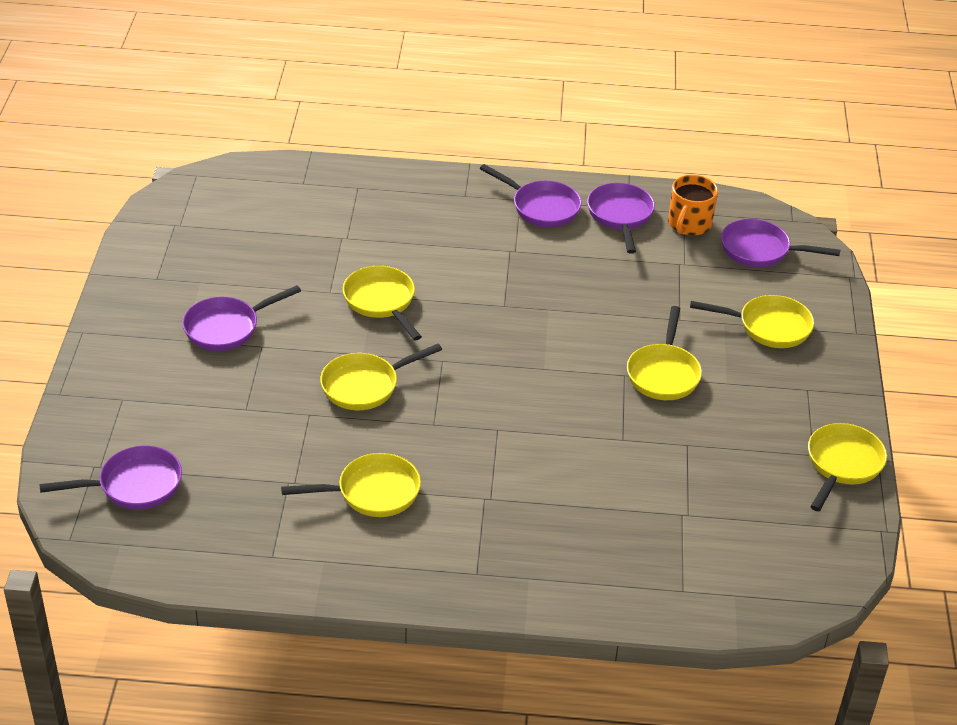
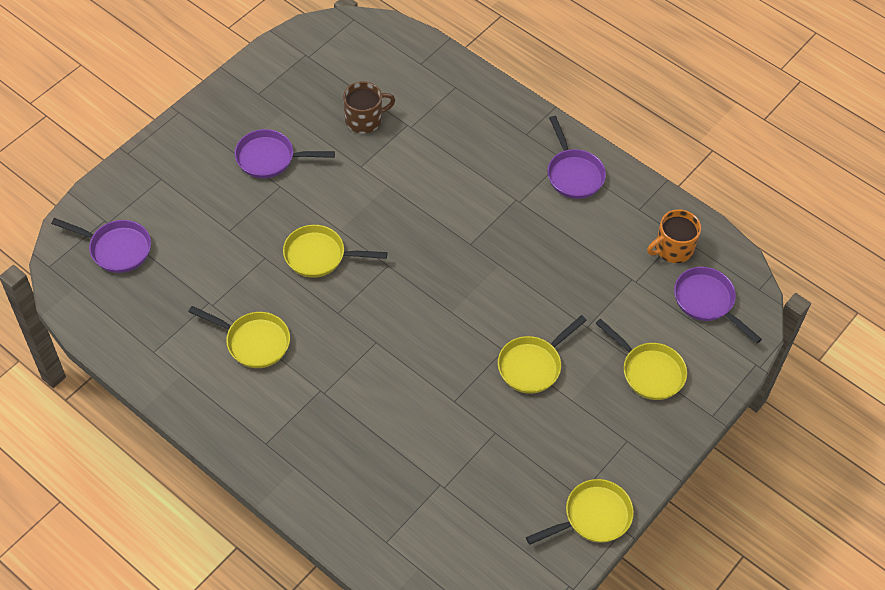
camera: 35 degrees right, 15 degrees up
(293, 252) = (364, 119): none -> brown mug
(381, 301) = (388, 193): yellow pan -> none
(620, 216) = (626, 213): purple pan -> none

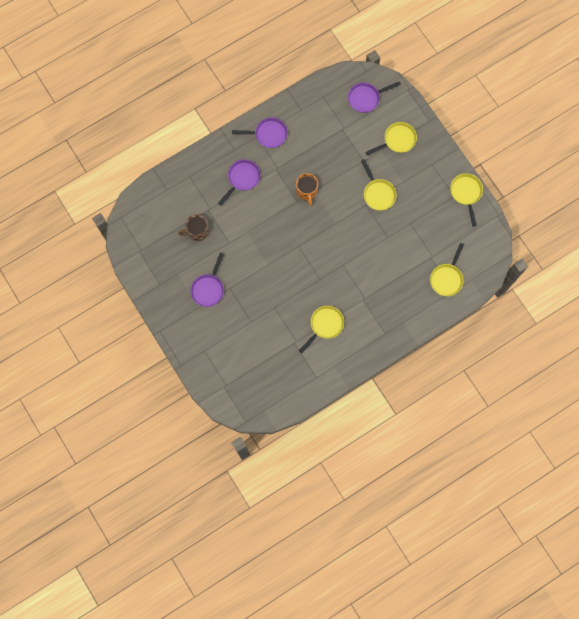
camera: 70 degrees left, 20 degrees up
(116, 249) = (245, 383): purple pan -> purple pan (242, 179)
(319, 256) = (281, 279): yellow pan -> yellow pan (447, 278)
(364, 119) = (197, 231): brown mug -> brown mug turned 105 degrees counterclockwise
(672, 248) = (330, 102): orange mug -> orange mug (306, 191)

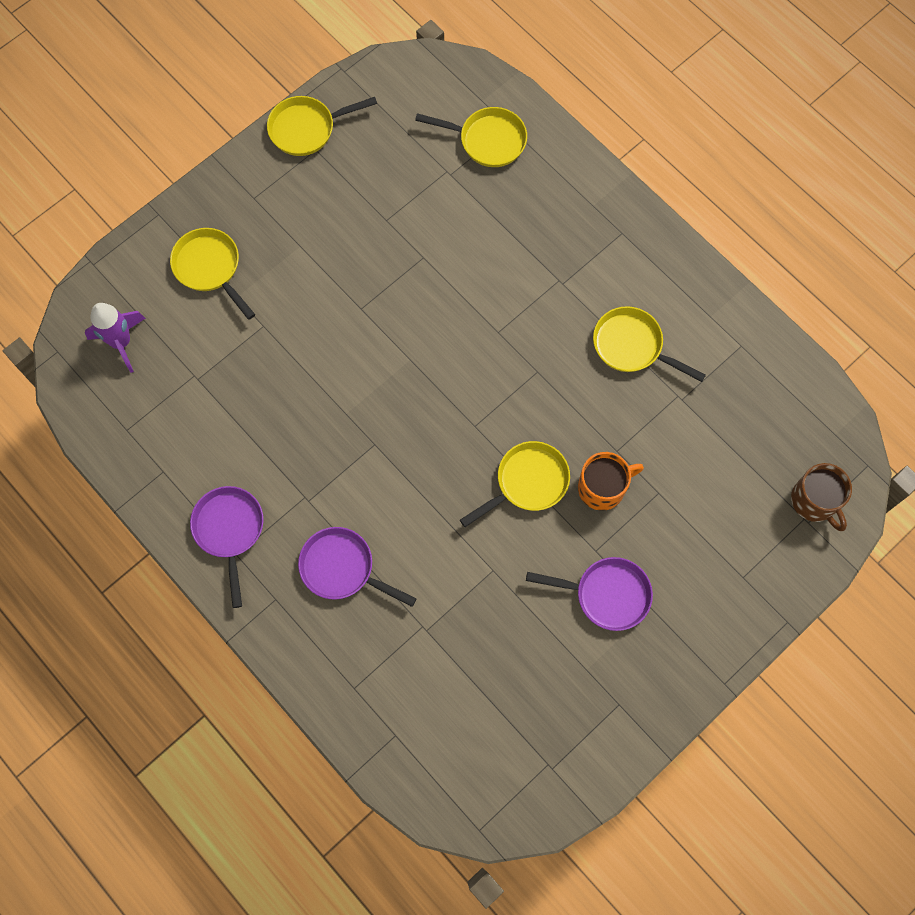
camera: 100 degrees left, 5 degrees down
(197, 231) = (481, 645): brown mug -> brown mug (814, 501)
(306, 191) = (350, 428): orange mug -> orange mug (602, 487)
(366, 98) = (121, 342): purple pan -> purple rocket
(378, 193) = (333, 287): yellow pan -> yellow pan (528, 482)

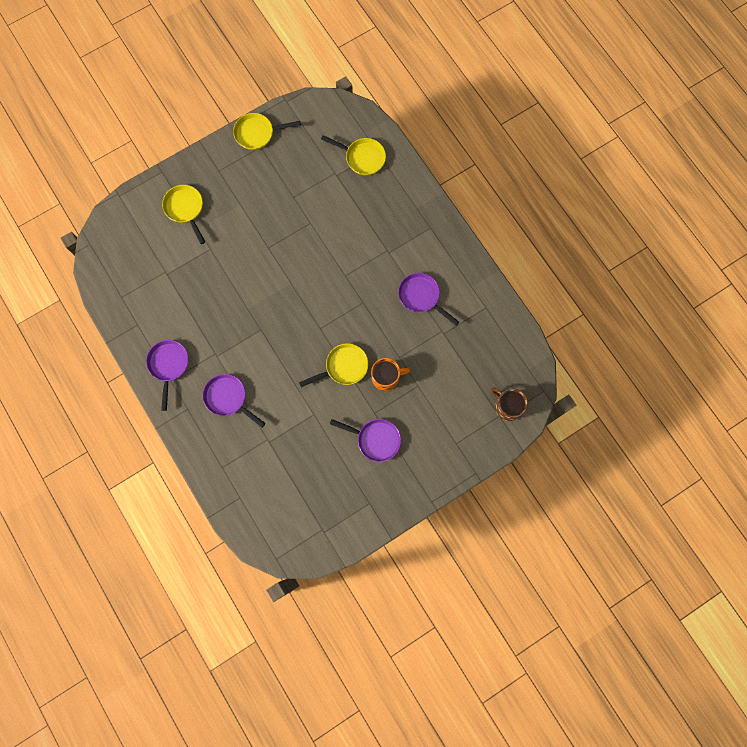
camera: 10 degrees right, 5 degrees up
(121, 342) = (127, 245): purple rocket -> none
(632, 346) = (421, 297): yellow pan -> purple pan
(814, 501) = (507, 406): brown mug -> brown mug turned 150 degrees clockwise

